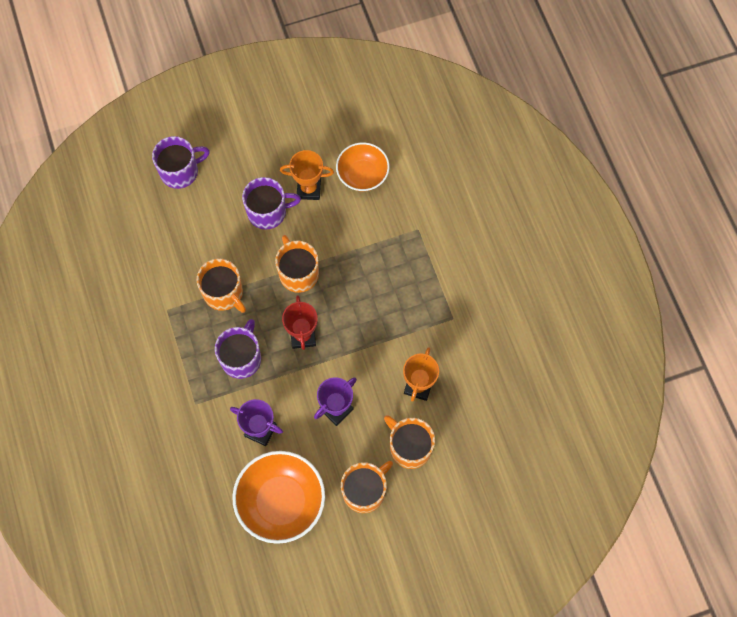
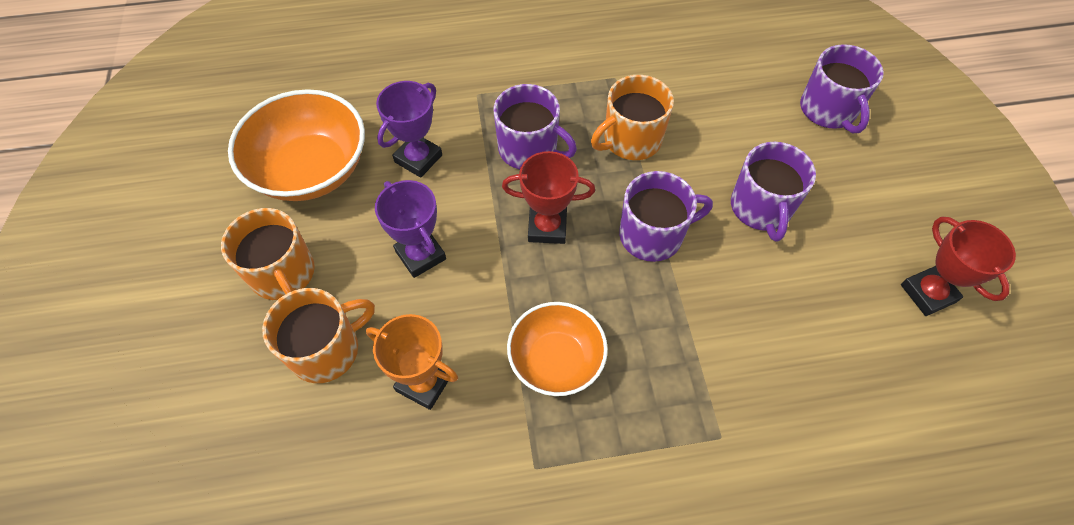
camera: 100 degrees right, 10 degrees down
(298, 273) = (653, 235): orange mug -> purple mug
(309, 189) = (802, 270): orange trophy -> none
(313, 125) = (927, 293): none -> red trophy
(362, 175) = (833, 358): orange bowl -> orange bowl (556, 360)

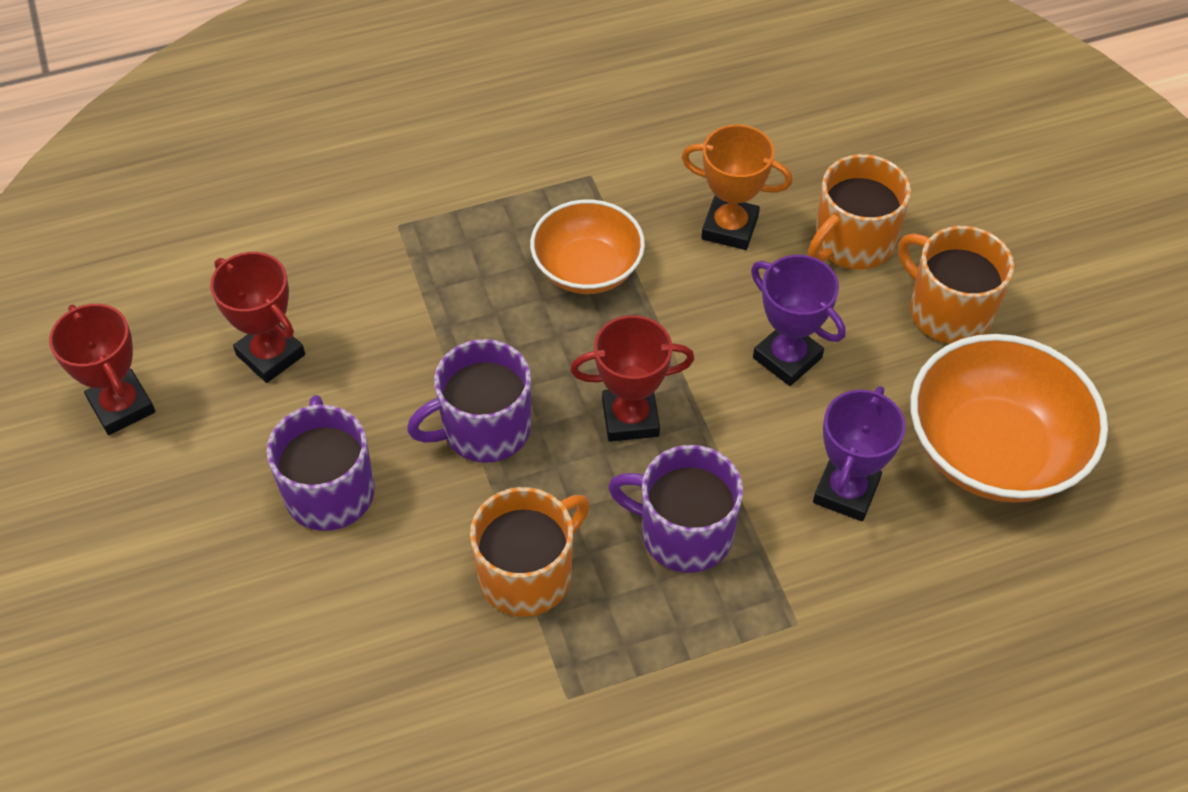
camera: 170 degrees right, 5 degrees down
(819, 320) = (270, 355): none -> red trophy
(828, 110) = (195, 685): purple mug -> none

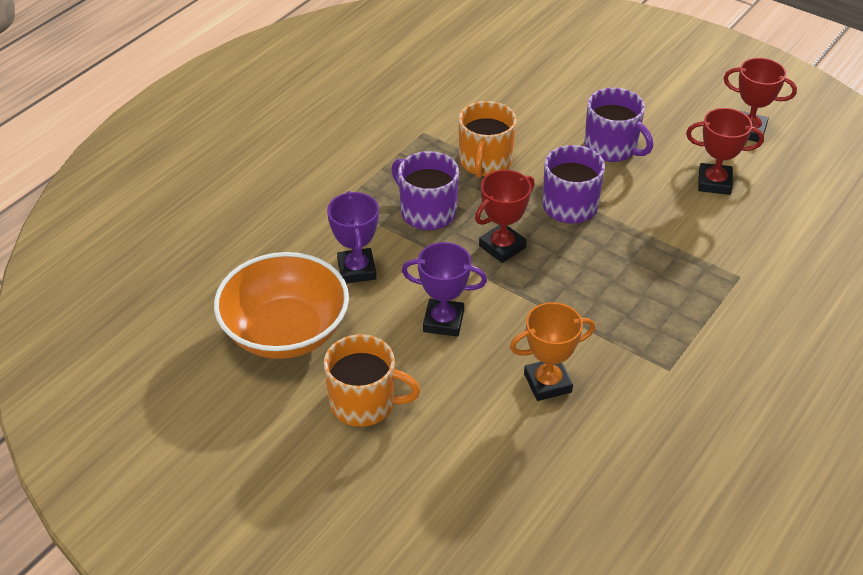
camera: 145 degrees right, 10 degrees down
(587, 269) = (606, 310): orange bowl -> none
(683, 533) = (426, 212): purple mug -> purple mug turned 120 degrees counterclockwise
(852, 242) = (460, 417): orange mug -> none

